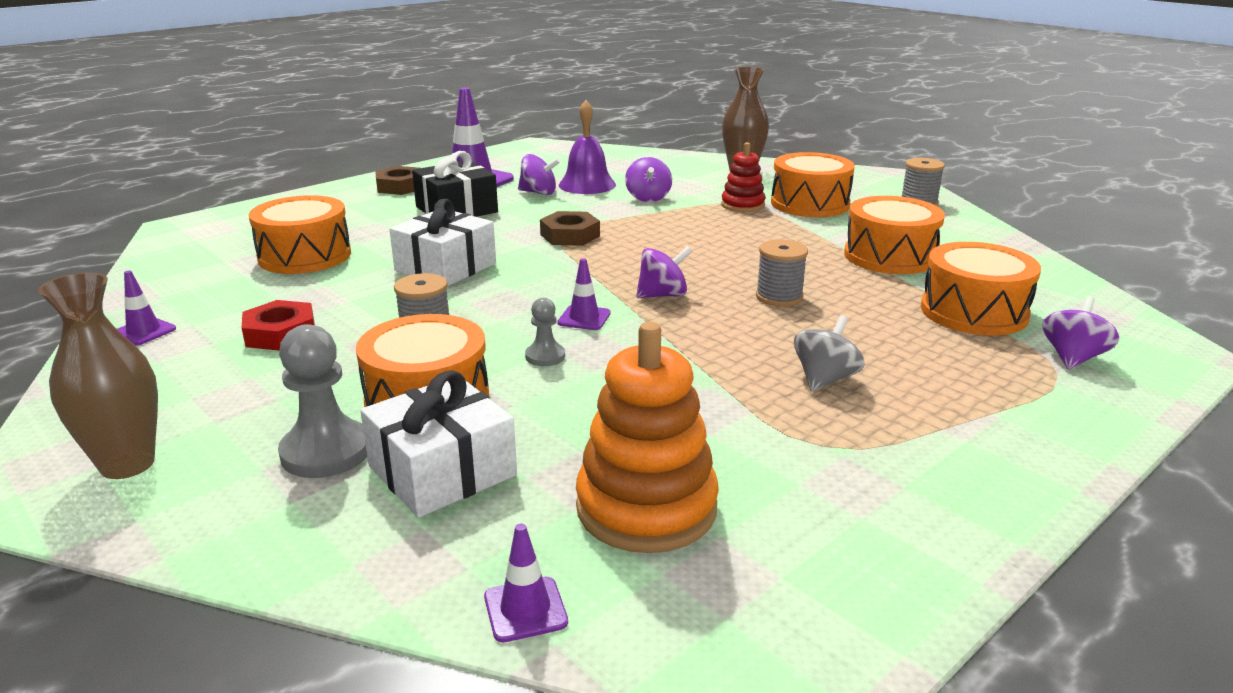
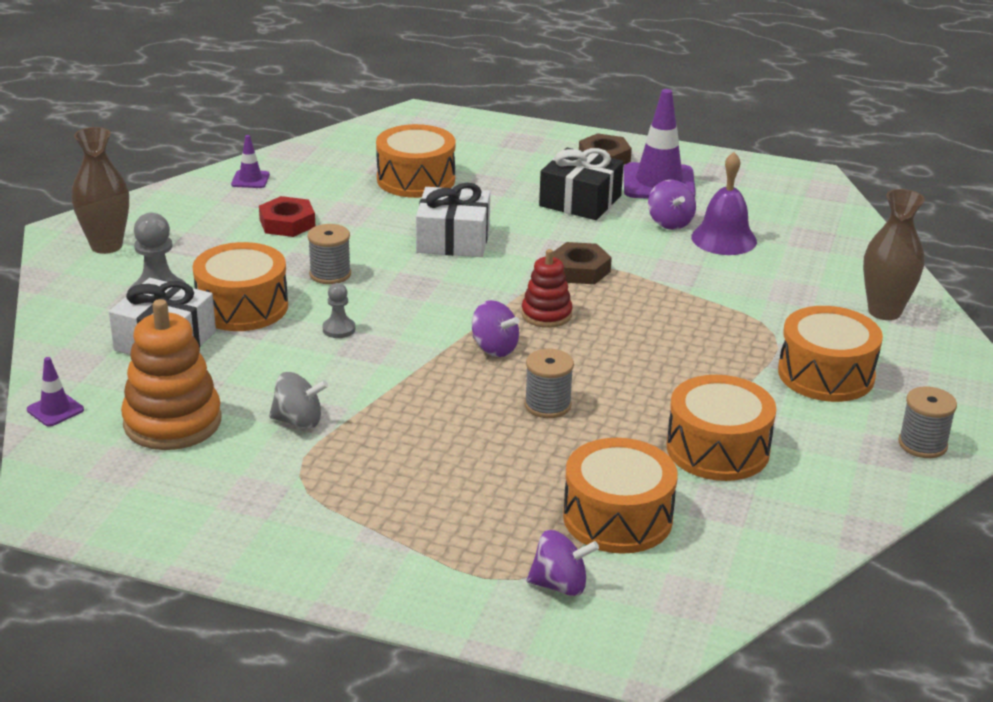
camera: 60 degrees right, 5 degrees up
(584, 318) = (416, 326): purple traffic cone -> none
(648, 198) = (726, 280): purple spinning top -> none
(742, 205) = (771, 336): red stacking toy -> red stacking toy (546, 314)
(825, 379) = (403, 457): grey spinning top -> grey spinning top (298, 421)

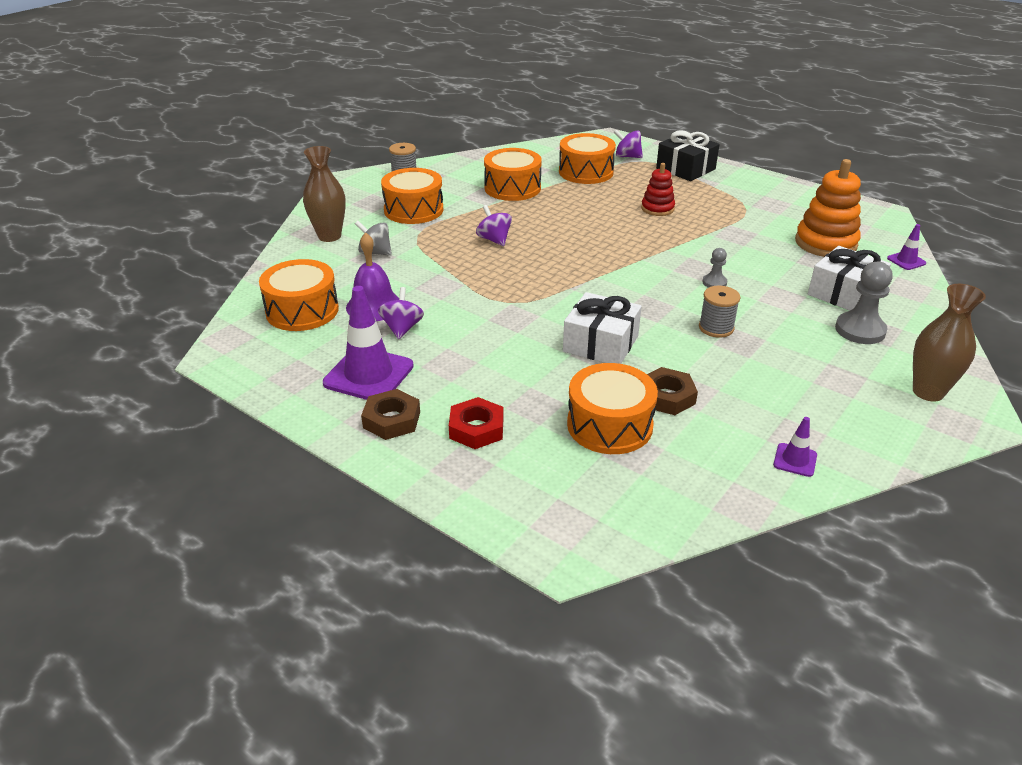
camera: 160 degrees left, 5 degrees up
(242, 307) = (789, 311): orange drum -> orange drum (302, 311)
(287, 223) = (752, 389): red nut -> red nut (476, 429)
(298, 421) = (746, 233): grey spinning top -> grey spinning top (375, 252)
(494, 348) = (608, 254): purple spinning top -> purple spinning top (494, 240)
(546, 314) = (559, 269): red stacking toy -> red stacking toy (657, 208)
(547, 405) = (592, 219): grey spool -> none
(580, 201) = (461, 366): black gift -> black gift (685, 169)
(580, 270) = (511, 298): brown nut -> brown nut (667, 396)

